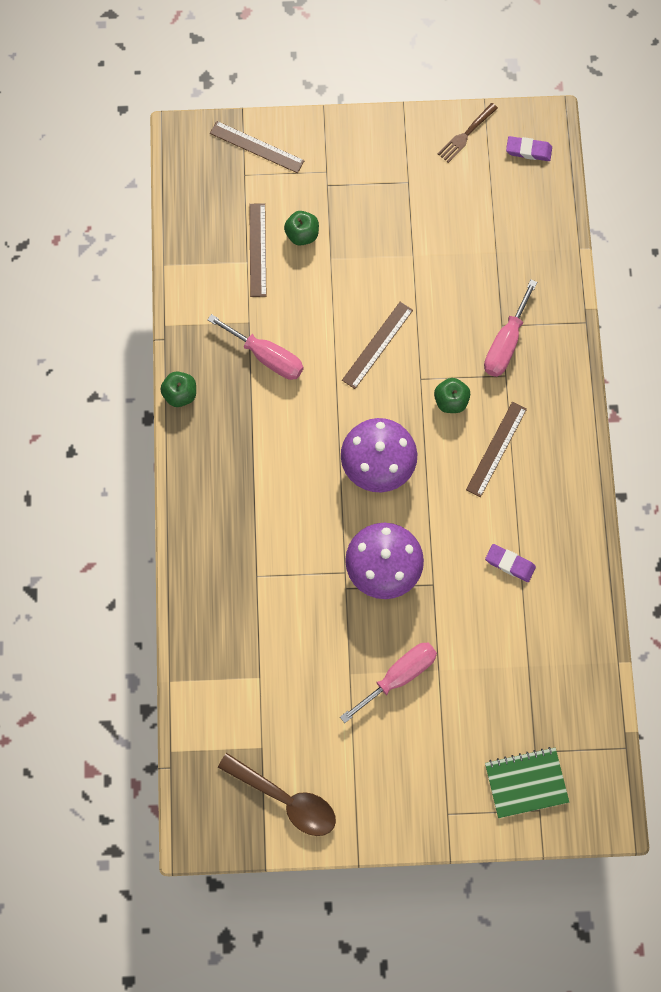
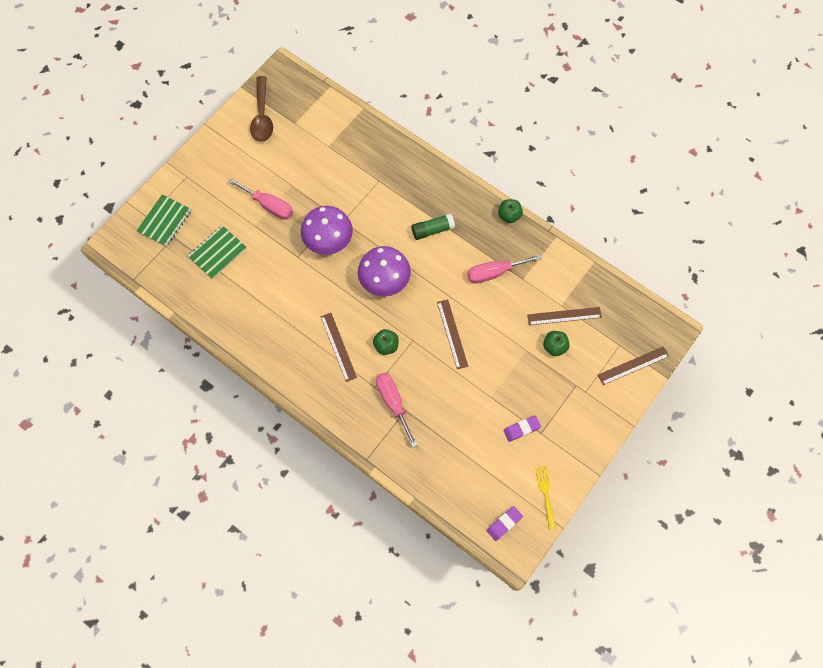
camera: 130 degrees right, 5 degrees down
(257, 250) = (564, 316): brown ruler -> brown ruler turned 45 degrees counterclockwise
(270, 463) = (432, 230): none -> green glue stick
(285, 799) = (262, 116): brown spoon -> brown spoon turned 75 degrees counterclockwise
(398, 676) = (269, 205): pink screwdriver -> pink screwdriver turned 60 degrees counterclockwise
(466, 134) = (546, 495): brown fork -> yellow fork
(508, 681) = (217, 253): none -> green notebook
(510, 563) = (272, 302): purple eraser -> purple eraser (521, 429)

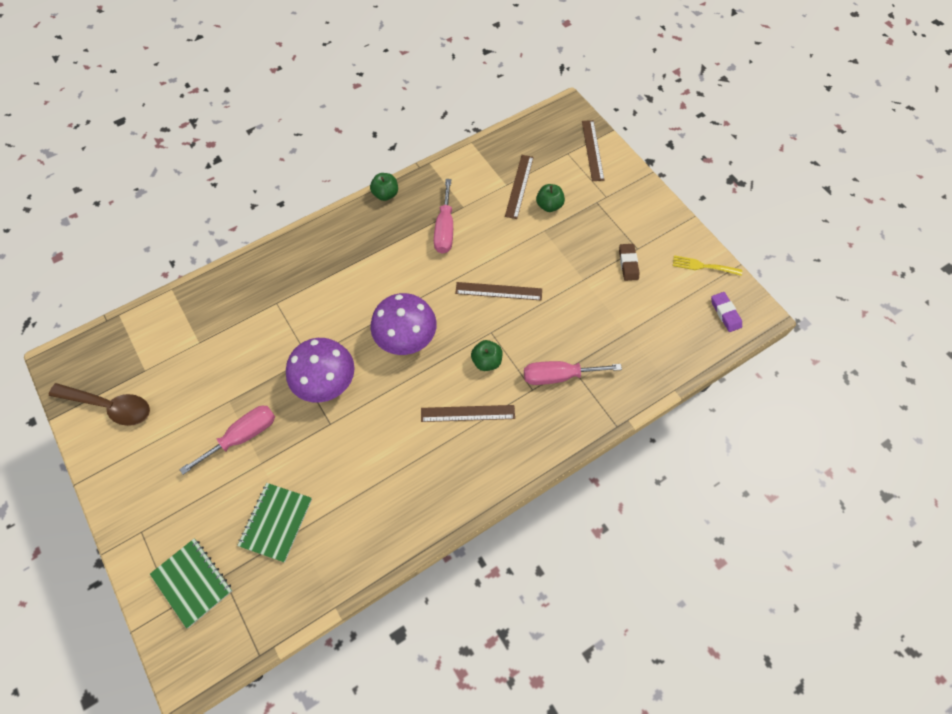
camera: 70 degrees left, 5 degrees down
(217, 253) = (276, 522): green notebook -> green notebook turned 45 degrees clockwise
(432, 230) = (367, 269): green glue stick -> none
(521, 429) = (628, 263): purple eraser -> brown eraser

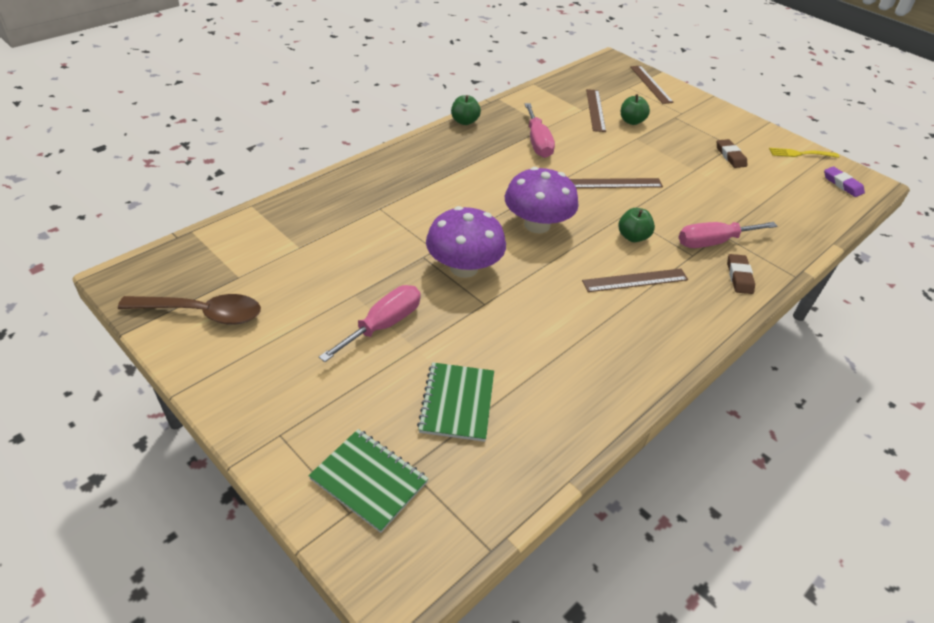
camera: 15 degrees left, 20 degrees down
(563, 420) = (739, 276): none -> brown eraser

